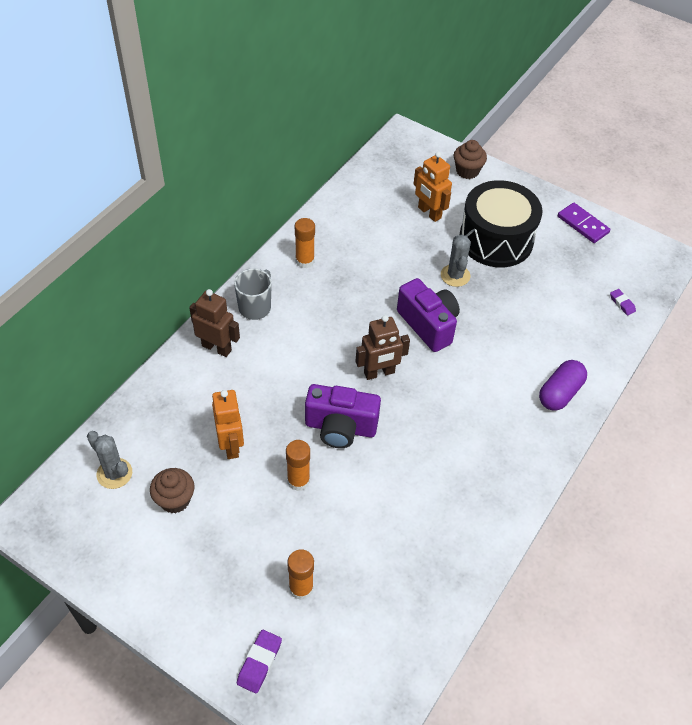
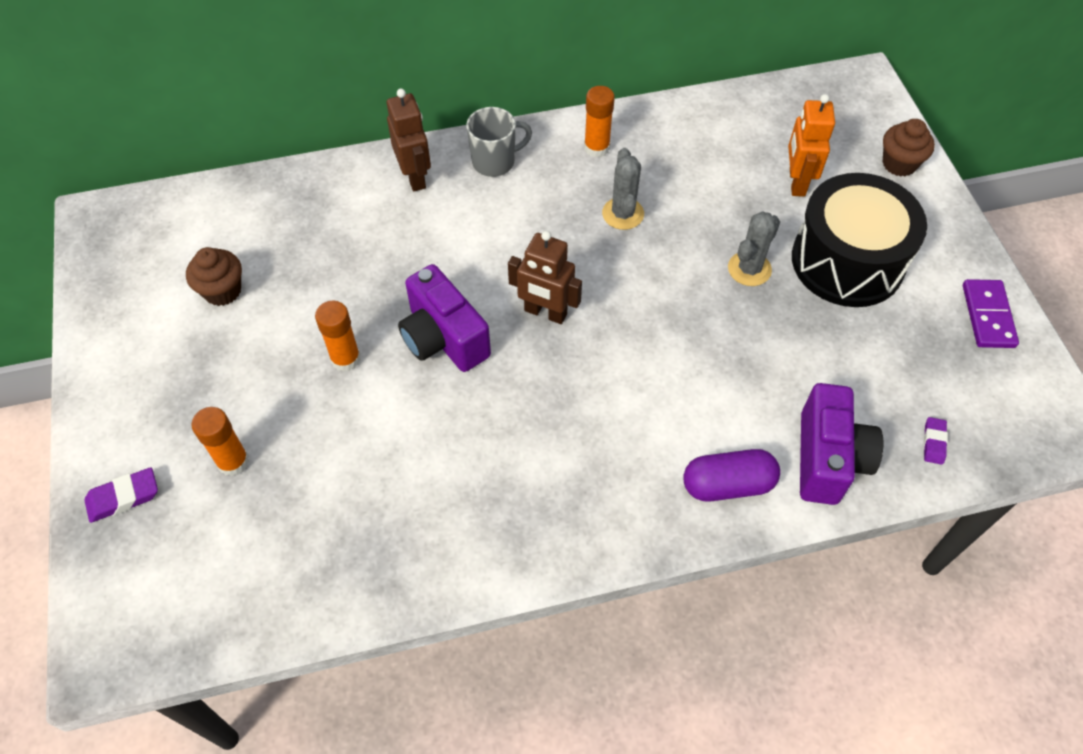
camera: 45 degrees right, 5 degrees up
(114, 473) = (202, 229): grey cactus -> grey cactus (623, 214)
(231, 445) = (325, 278): orange robot -> none
(428, 325) = (656, 301): purple camera -> purple camera (828, 459)

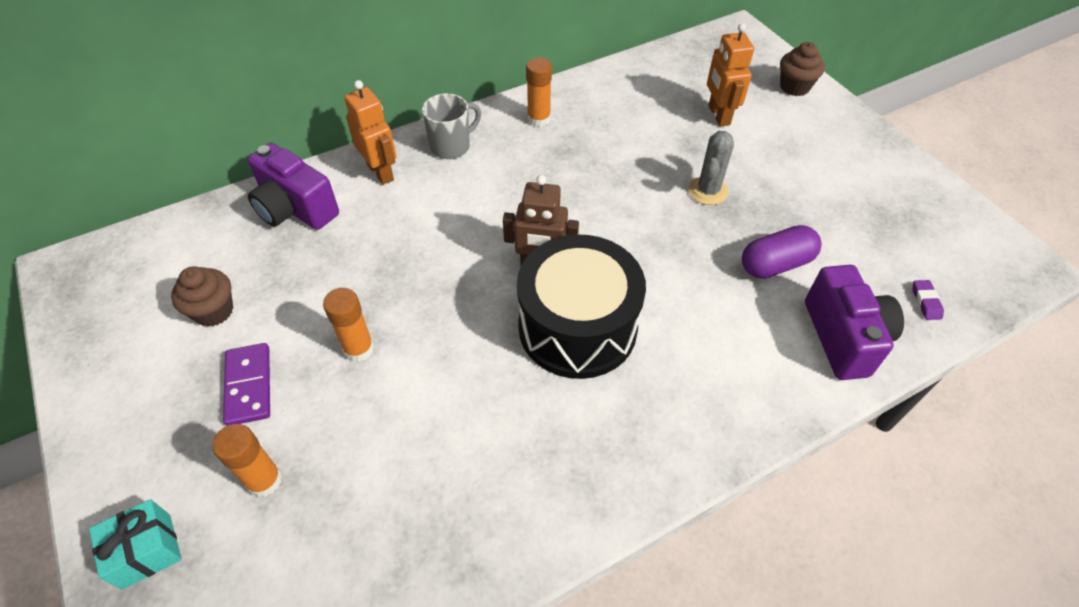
camera: 15 degrees left, 5 degrees down
(123, 497) = (146, 551): purple eraser -> turquoise gift
(415, 177) = (381, 172): brown robot -> orange robot
(443, 338) = (451, 308): purple camera -> purple camera (295, 209)
(623, 214) = (581, 167): grey cactus -> none
(727, 484) = (766, 382): purple capsule -> purple capsule (776, 264)
(847, 261) = (787, 169): black drum -> black drum (577, 327)
(987, 316) = (918, 189): purple domino -> purple domino (248, 386)

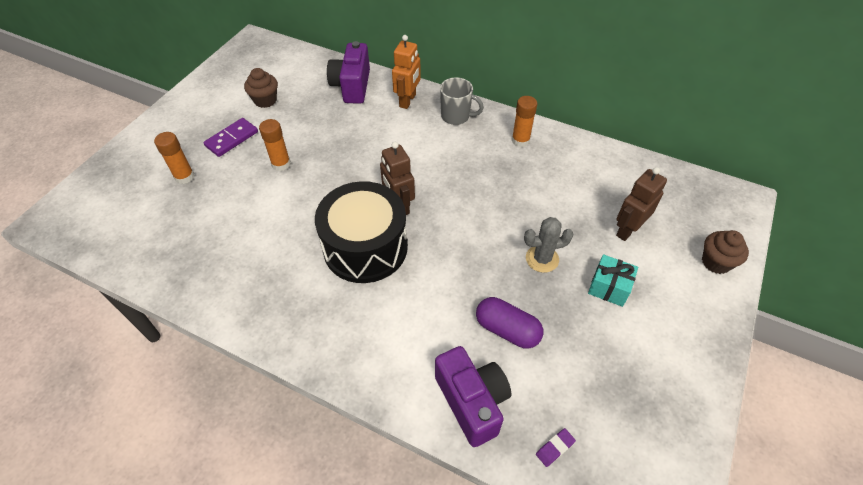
camera: 55 degrees right, 0 degrees up
(146, 551) = (129, 161): turquoise gift -> turquoise gift (609, 287)
(718, 115) = (627, 230): orange robot -> brown robot
(843, 337) = (472, 402): purple camera -> purple camera turned 75 degrees counterclockwise

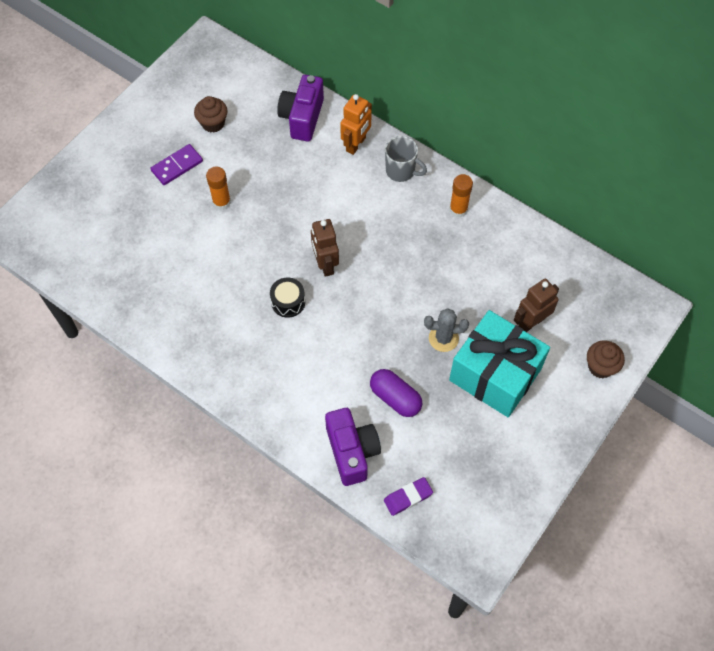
camera: 10 degrees right, 10 degrees up
(184, 176) = (131, 203): orange glue stick -> none
(365, 247) = (288, 302): black drum -> black drum, size x0.45
(555, 448) = (408, 497): purple eraser -> purple eraser, size x1.50
(609, 287) = (495, 375): turquoise gift -> turquoise gift, size x2.22

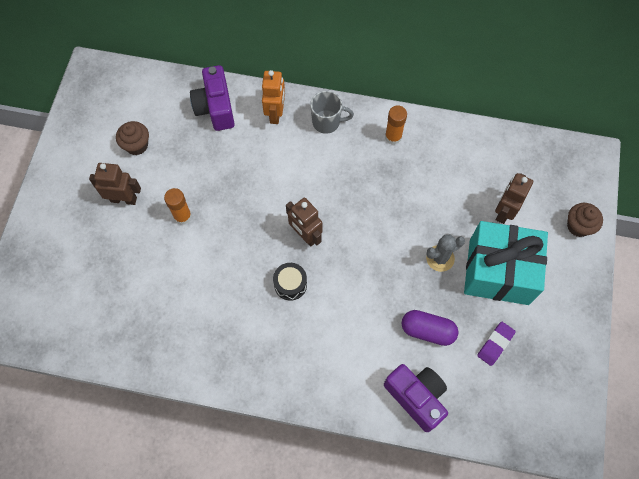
camera: 25 degrees left, 5 degrees up
(177, 166) = (124, 199): purple domino -> brown robot
(408, 497) = (484, 416): purple eraser -> purple eraser (495, 344)

